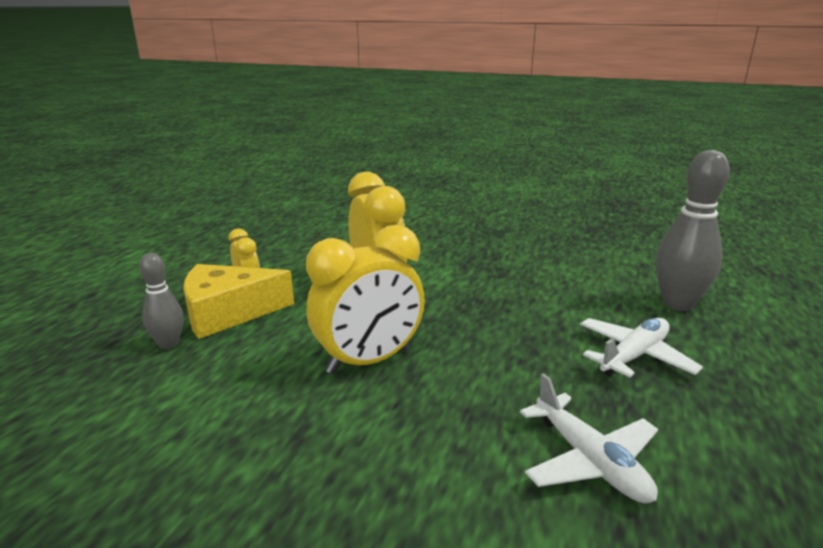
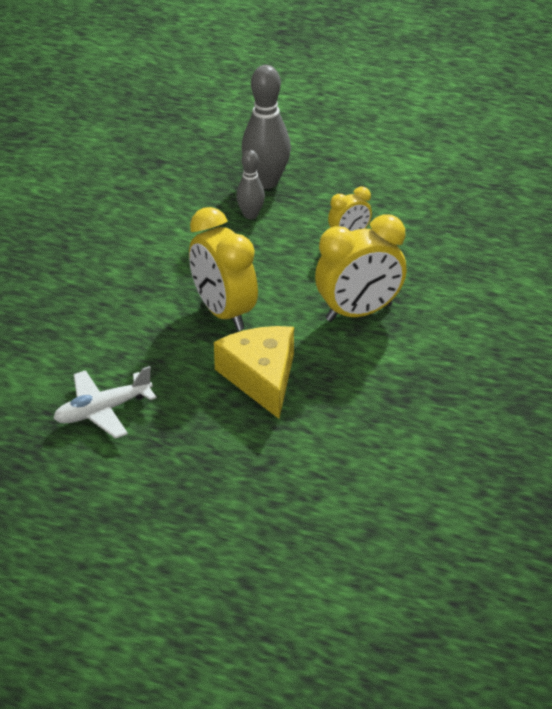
camera: 90 degrees right, 15 degrees up
(228, 312) = (300, 233): yellow cheese -> yellow cheese (261, 378)
(634, 356) = (225, 463): white plane -> none
(677, 304) = (325, 522): grey bowling pin -> grey bowling pin (266, 182)

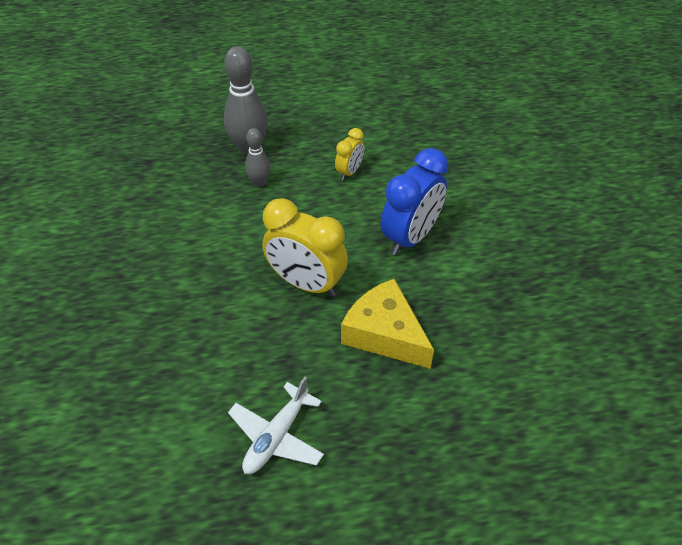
camera: 30 degrees left, 10 degrees up
(359, 312) = (410, 237): yellow clock -> blue clock

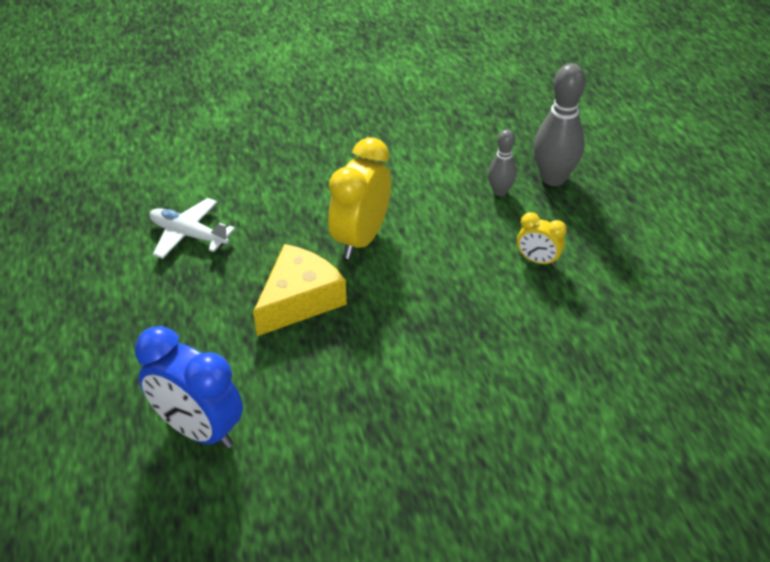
camera: 85 degrees right, 5 degrees down
(410, 237) = (439, 317): blue clock -> blue clock (199, 429)

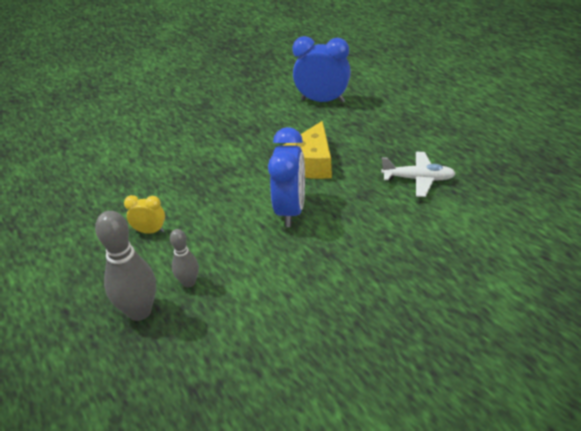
camera: 165 degrees right, 5 degrees down
(361, 239) = (291, 210): yellow clock -> blue clock

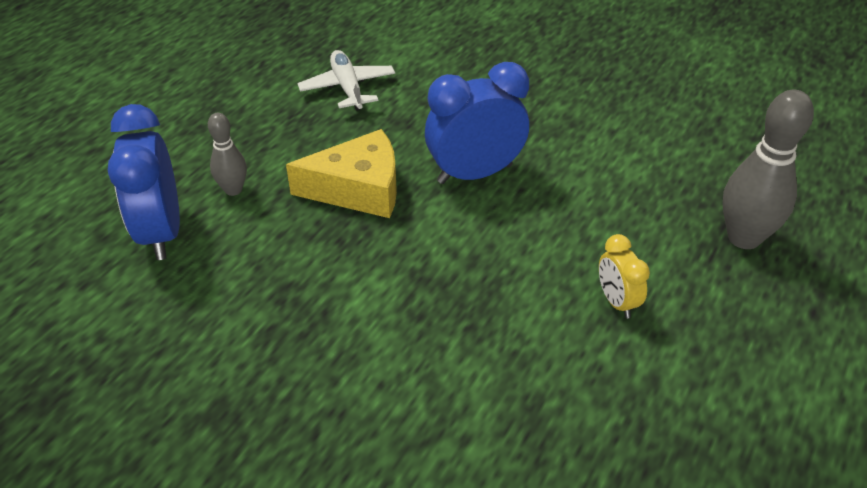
camera: 120 degrees left, 5 degrees up
(189, 282) = (665, 215): grey bowling pin -> grey bowling pin (233, 190)

